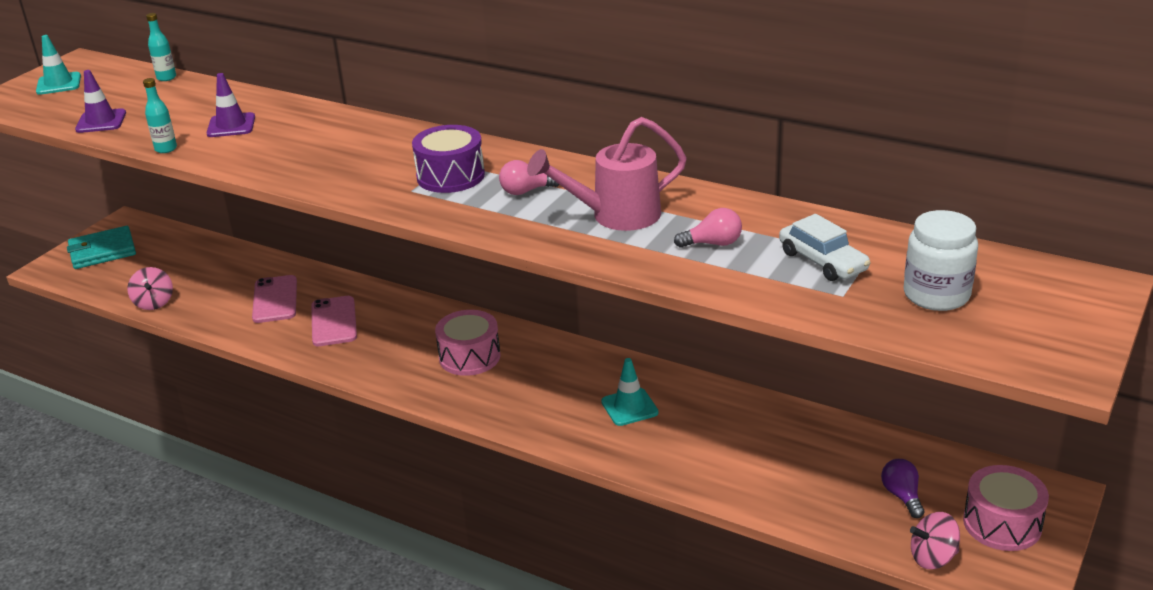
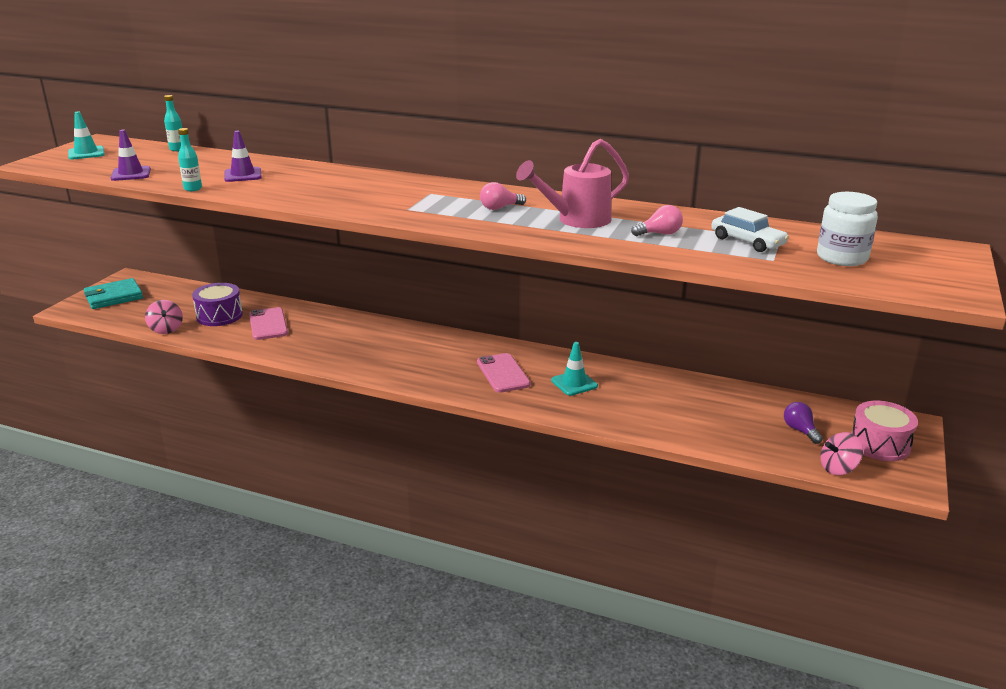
camera: 10 degrees left, 5 degrees down
(333, 322) = (321, 337): pink phone -> pink phone (503, 373)
(450, 176) = (435, 200): purple drum -> purple drum (219, 316)
(469, 357) = (438, 356): pink drum -> none

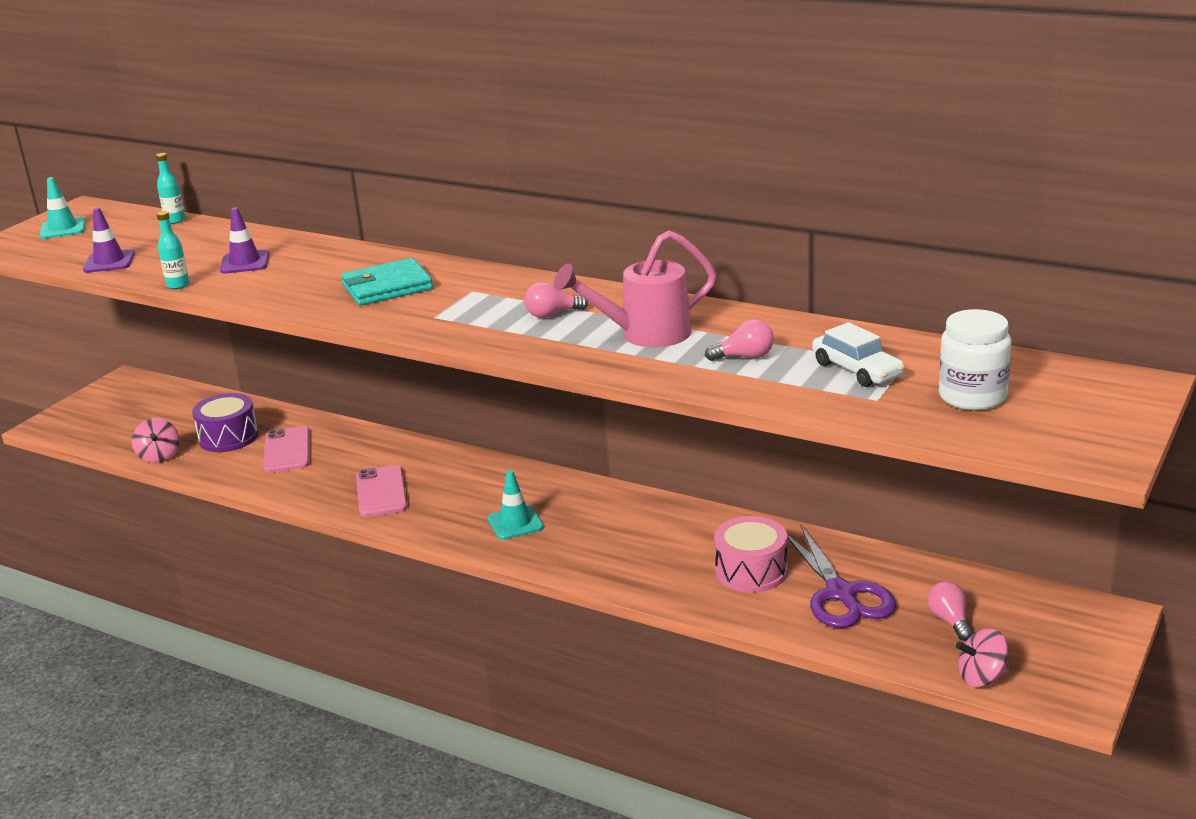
camera: 10 degrees right, 0 degrees up
(114, 297) = (103, 408): turquoise wallet -> turquoise wallet (387, 287)
(503, 373) = (573, 527): pink phone -> pink phone (381, 492)
(574, 383) = (663, 544): turquoise traffic cone -> turquoise traffic cone (515, 523)
(715, 414) = (841, 594): none -> purple scissors
(800, 430) = (950, 621): purple light bulb -> pink light bulb
(879, 444) = (1054, 644): pink drum -> pink drum (751, 571)

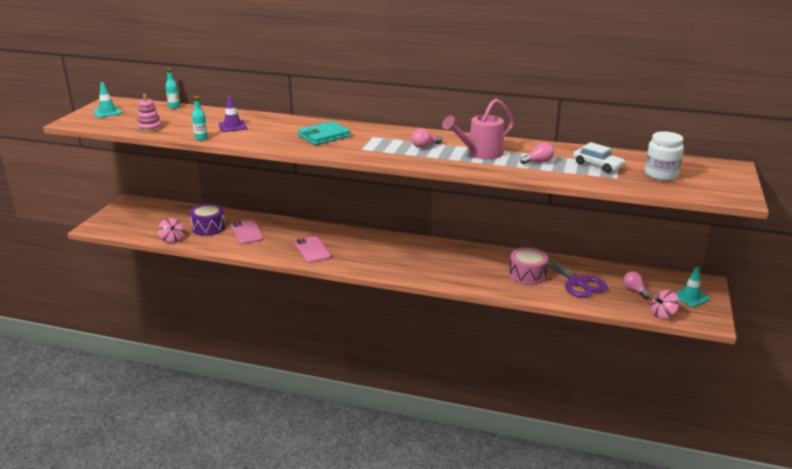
camera: 15 degrees left, 0 degrees up
(109, 262) = (150, 128): purple traffic cone -> pink stacking toy
(515, 523) = (393, 260): turquoise traffic cone -> turquoise traffic cone (690, 297)

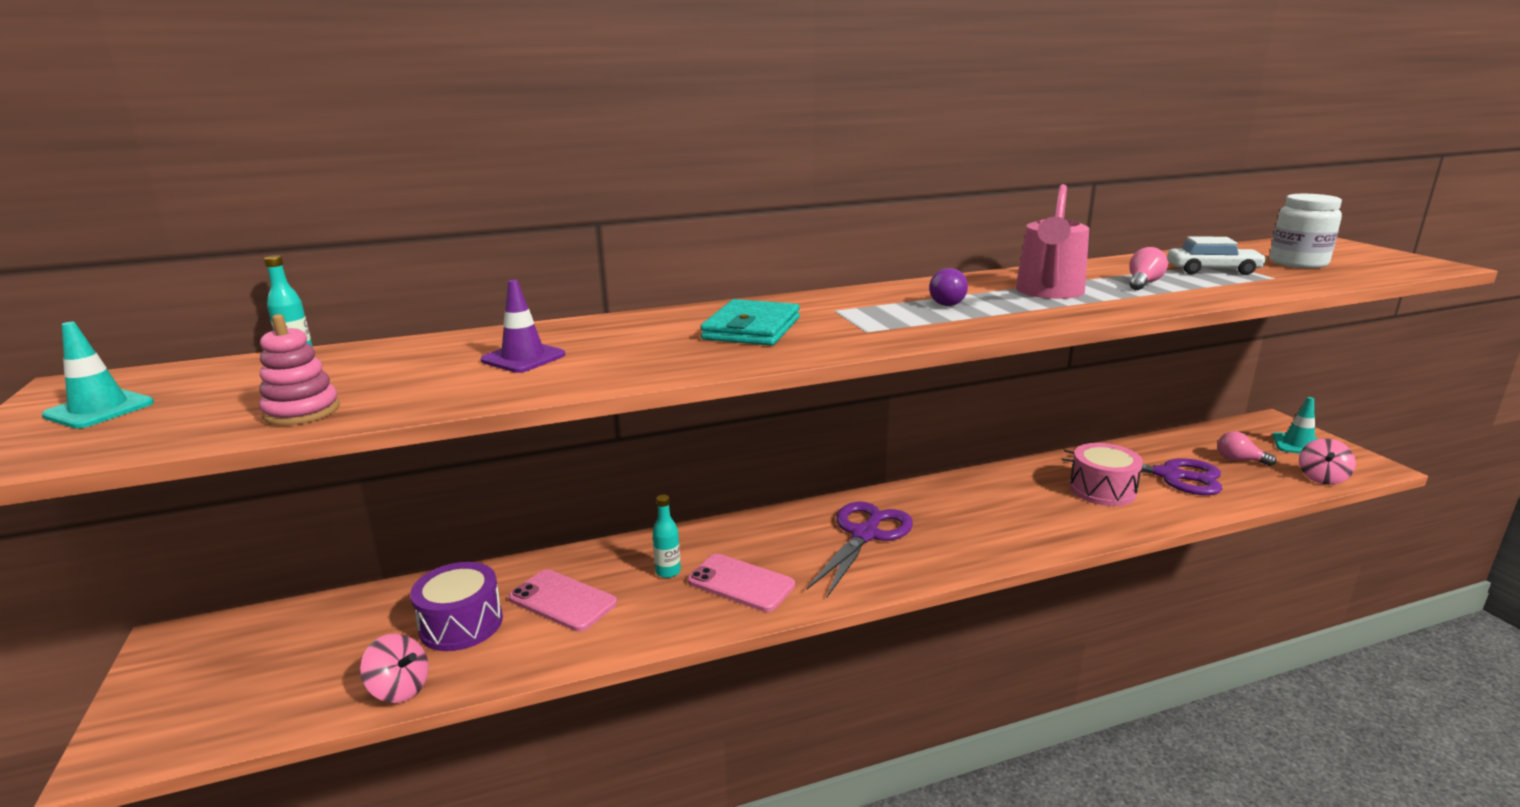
camera: 35 degrees left, 5 degrees down
(201, 138) = (492, 397): turquoise bottle -> turquoise bottle (668, 572)
(385, 252) = (865, 535): none -> purple scissors
(424, 146) = (949, 302): pink light bulb -> purple light bulb

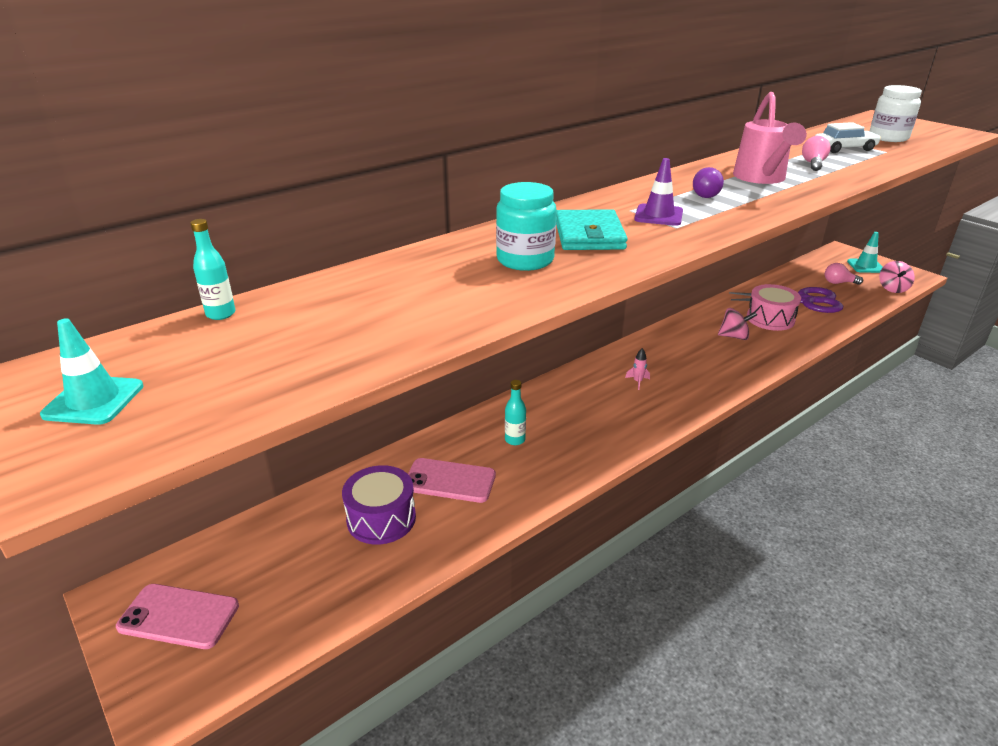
camera: 20 degrees left, 10 degrees up
(302, 411) = (310, 369): pink stacking toy -> none
(400, 689) = (375, 583): pink spinning top -> pink spinning top (734, 336)
(523, 358) = (438, 287): purple traffic cone -> purple traffic cone (658, 215)
(647, 344) = (525, 260): none -> turquoise jar
(740, 583) = (576, 437): pink phone -> pink phone (179, 616)
(865, 535) = (637, 382): purple scissors -> pink rocket

